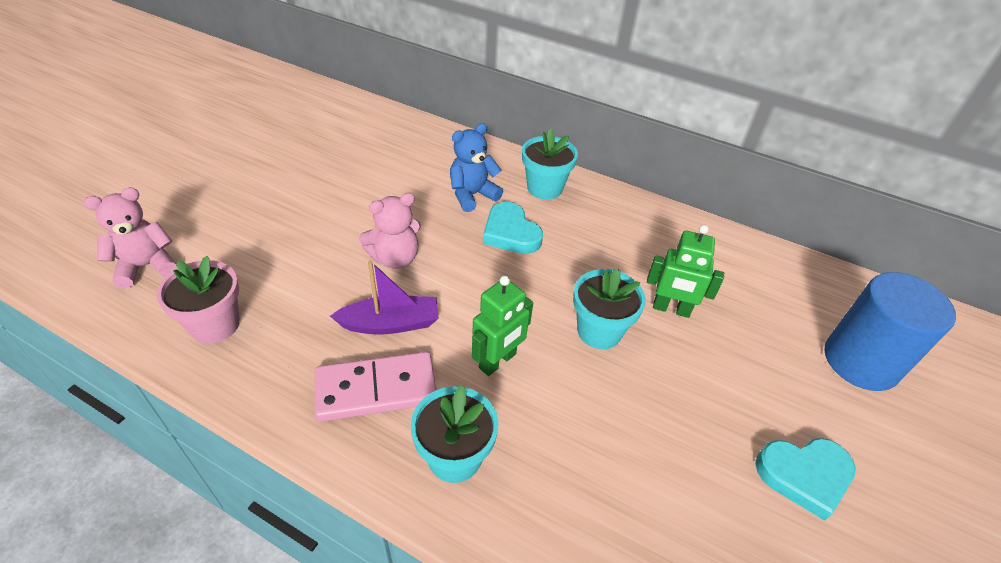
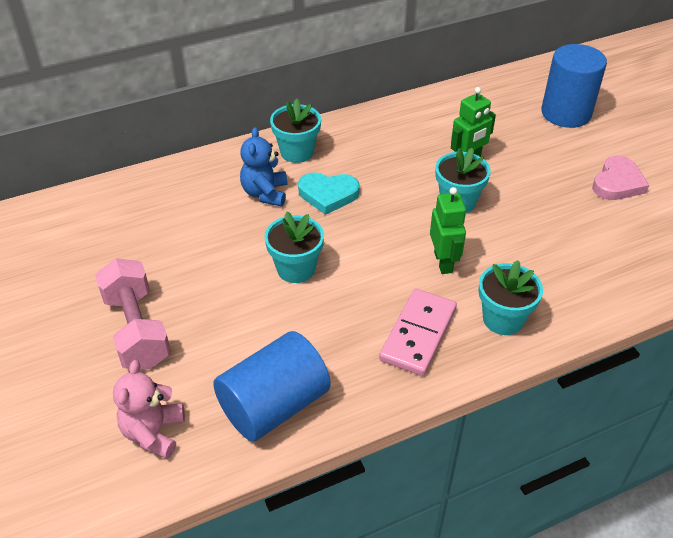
camera: 50 degrees left, 0 degrees up
(215, 325) = (274, 405): pink flower pot -> blue cylinder
(254, 203) = (137, 330): none -> pink dumbbell
(390, 323) = (363, 301): purple boat -> none
(395, 258) = (296, 269): pink teddy bear -> turquoise flower pot
(804, 475) = (617, 183): turquoise heart -> pink heart

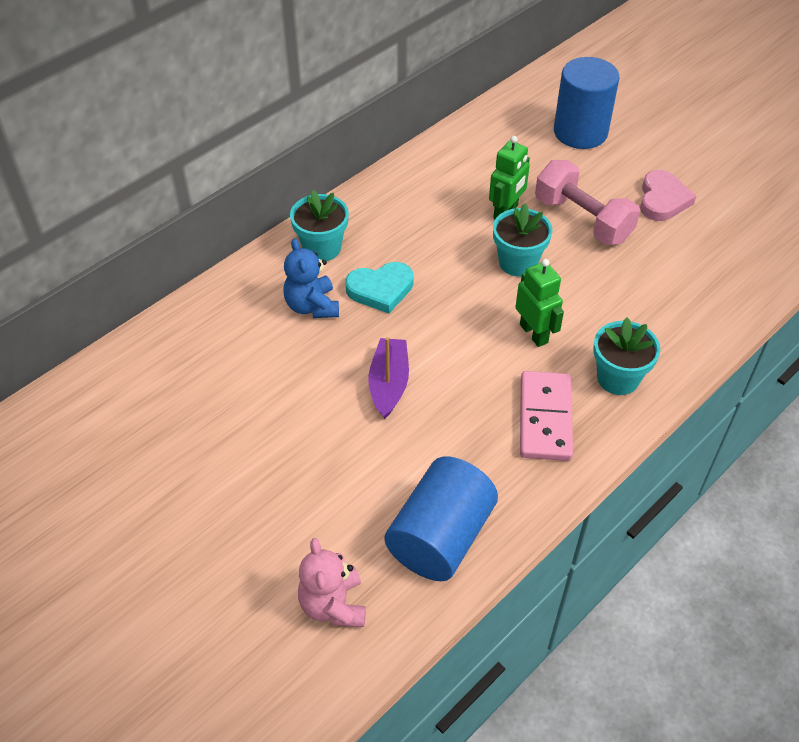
camera: 20 degrees left, 5 degrees up
(137, 330) = (255, 501): pink dumbbell -> pink dumbbell (582, 220)
(296, 269) = (389, 383): turquoise flower pot -> purple boat

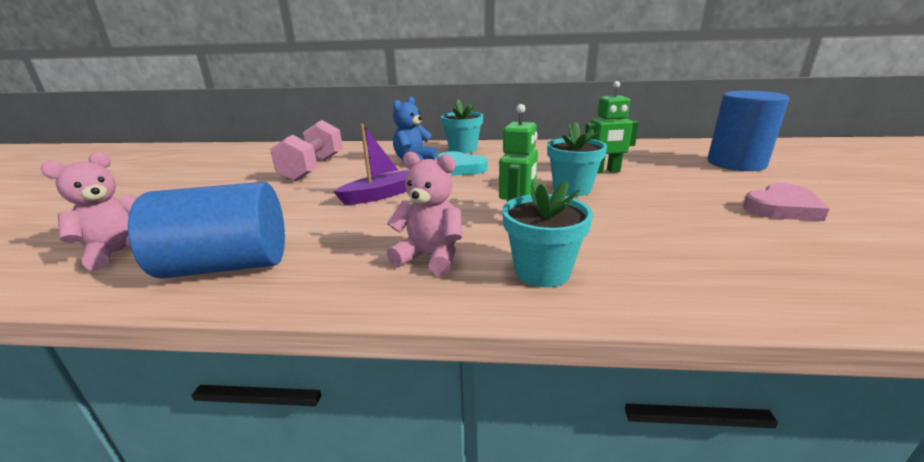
camera: 50 degrees right, 25 degrees down
(545, 418) = (430, 257): pink domino -> pink teddy bear
(582, 220) = (668, 191): pink dumbbell -> pink dumbbell (313, 168)

